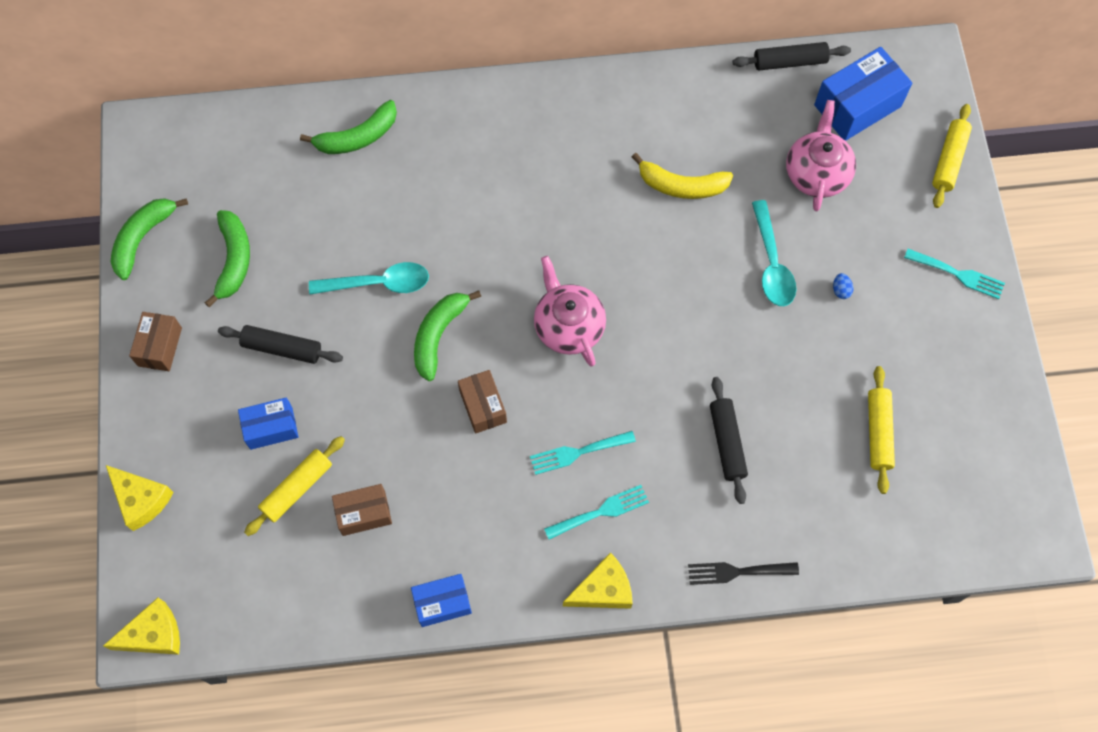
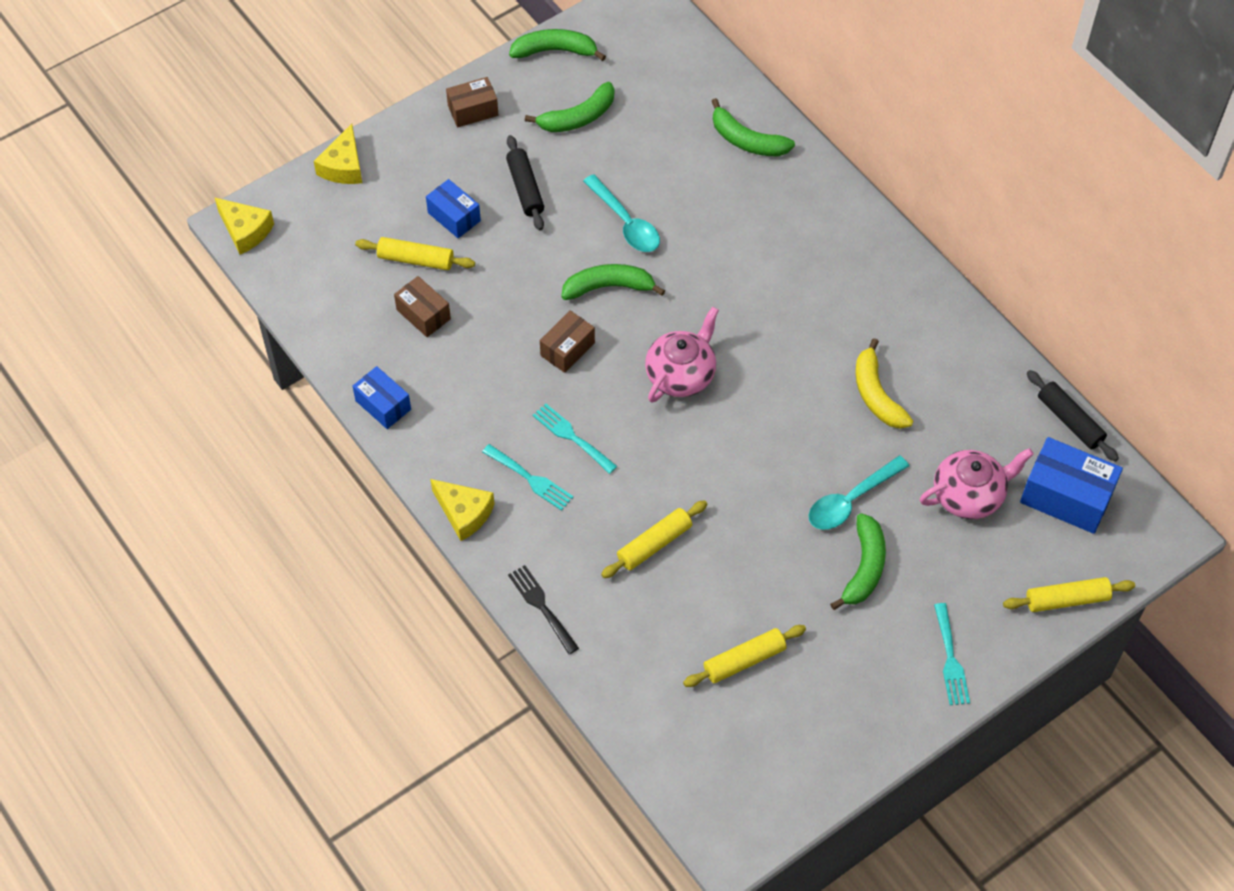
camera: 60 degrees right, 10 degrees down
(727, 442) = (654, 544): black rolling pin -> yellow rolling pin
(840, 290) = (864, 568): blue egg -> green banana

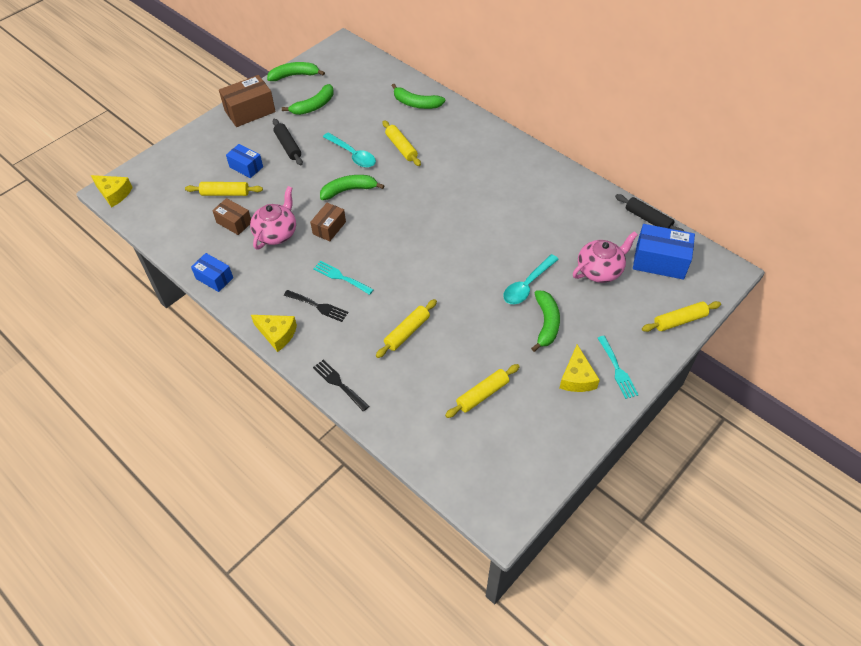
camera: 10 degrees left, 5 degrees down
(343, 166) = (173, 150): yellow cheese -> yellow cheese (577, 377)
(473, 110) = (250, 111): brown box -> brown box, size x1.62
(530, 479) = (318, 306): turquoise fork -> black fork
(681, 374) = (403, 231): pink teapot -> pink teapot (276, 233)
(706, 221) = (401, 147): none -> yellow rolling pin
(876, 394) = (527, 223): yellow banana -> none

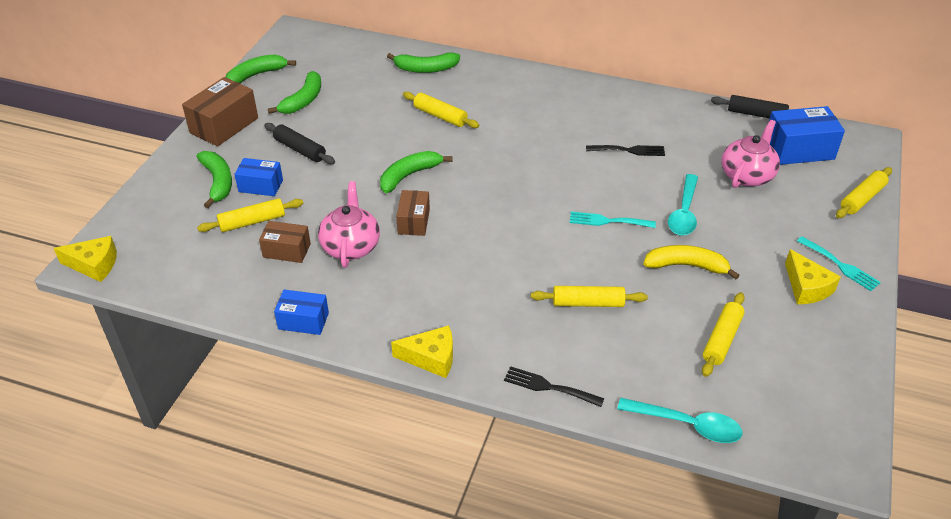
camera: 25 degrees left, 10 degrees down
(318, 306) = (461, 310): black fork -> black fork (629, 150)
(341, 277) = (466, 269): turquoise fork -> turquoise fork (607, 221)
(352, 155) = (387, 138): turquoise spoon -> turquoise spoon (687, 425)
(407, 332) = (588, 303): yellow rolling pin -> yellow rolling pin turned 75 degrees clockwise
(498, 329) = (686, 266): none -> yellow banana
(546, 323) = (733, 244): green banana -> green banana (218, 182)

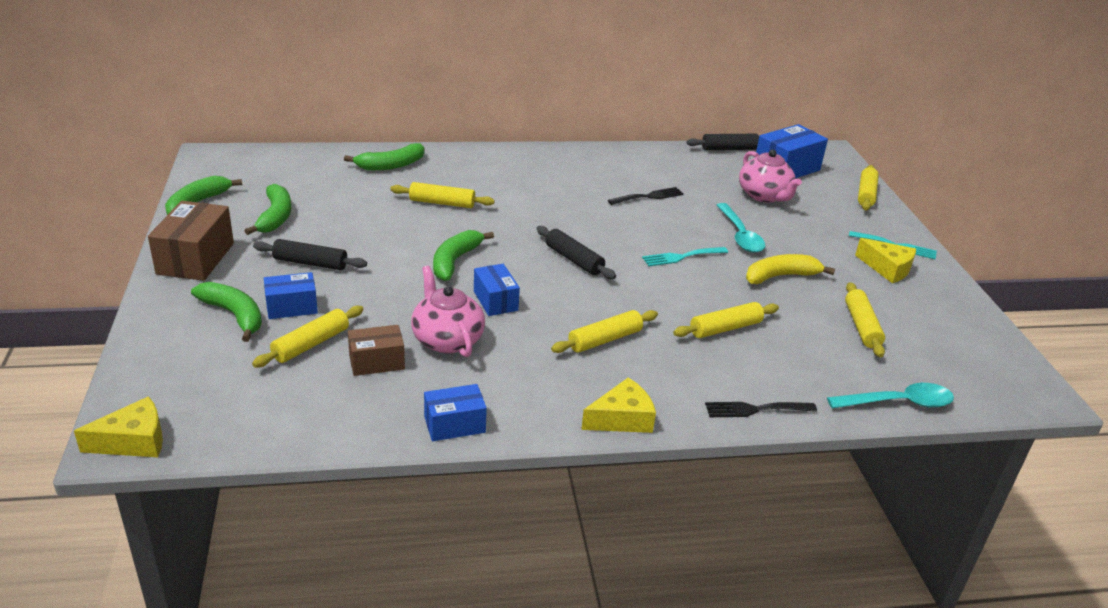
camera: 30 degrees left, 10 degrees down
(413, 221) = (495, 301): brown box -> blue box
(474, 283) = (605, 339): none -> yellow rolling pin
(508, 199) = (574, 260): none -> black rolling pin
(747, 175) = (764, 196): pink teapot -> pink teapot turned 150 degrees clockwise

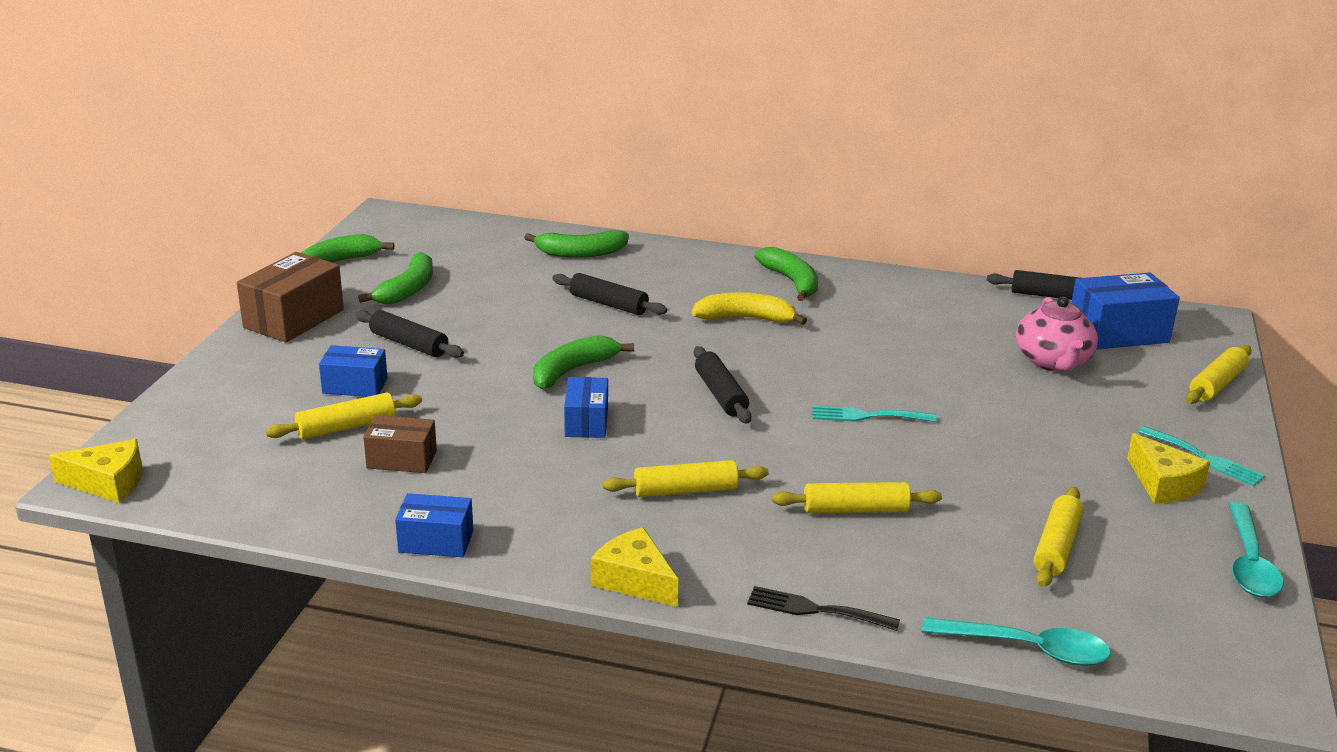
camera: 25 degrees right, 5 degrees down
(234, 315) = (290, 383): green banana -> green banana (791, 282)
(442, 203) = (608, 304): yellow rolling pin -> black rolling pin
(447, 340) = (497, 452): pink teapot -> none
(622, 419) = (634, 580): yellow cheese -> yellow cheese turned 135 degrees counterclockwise
(649, 196) = (883, 337): black fork -> none
(740, 235) = (973, 404): turquoise spoon -> turquoise spoon (1249, 562)
(781, 276) = (989, 464): yellow banana -> yellow banana (746, 319)

